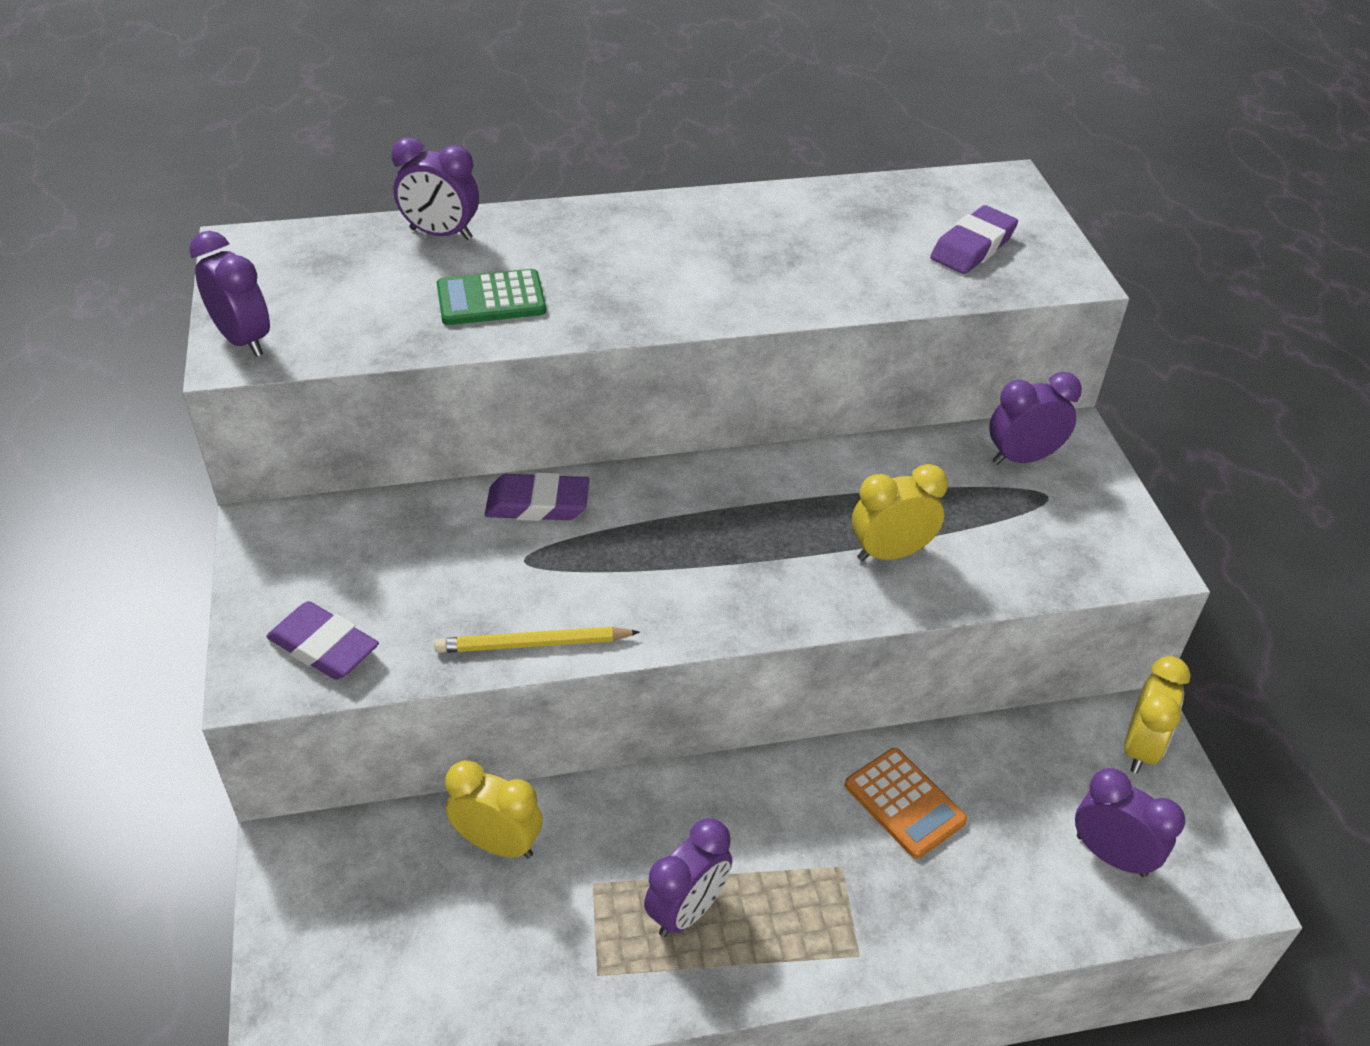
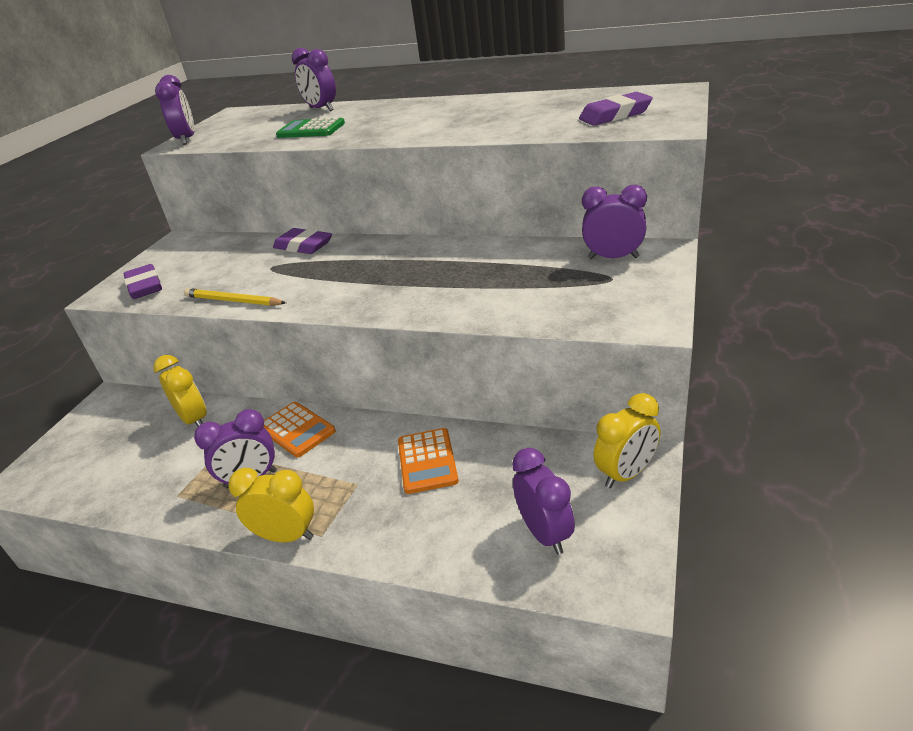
camera: 35 degrees right, 10 degrees down
(682, 811) = (297, 430): none -> orange calculator
(890, 553) = (472, 291): yellow clock -> yellow clock (286, 536)

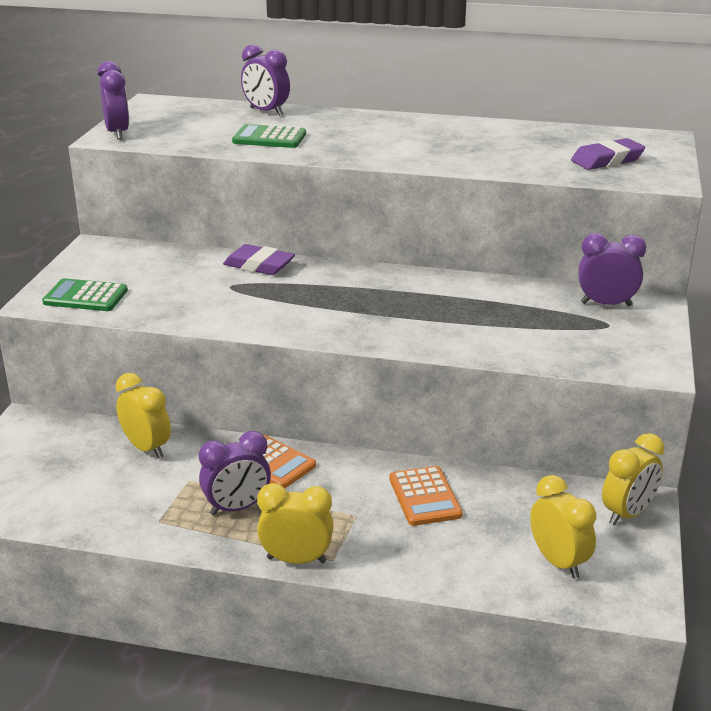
camera: 10 degrees left, 5 degrees down
(145, 286) = (85, 297): purple eraser -> green calculator
(233, 301) = (204, 319): yellow pencil -> none
(545, 533) = (558, 562): purple clock -> yellow clock

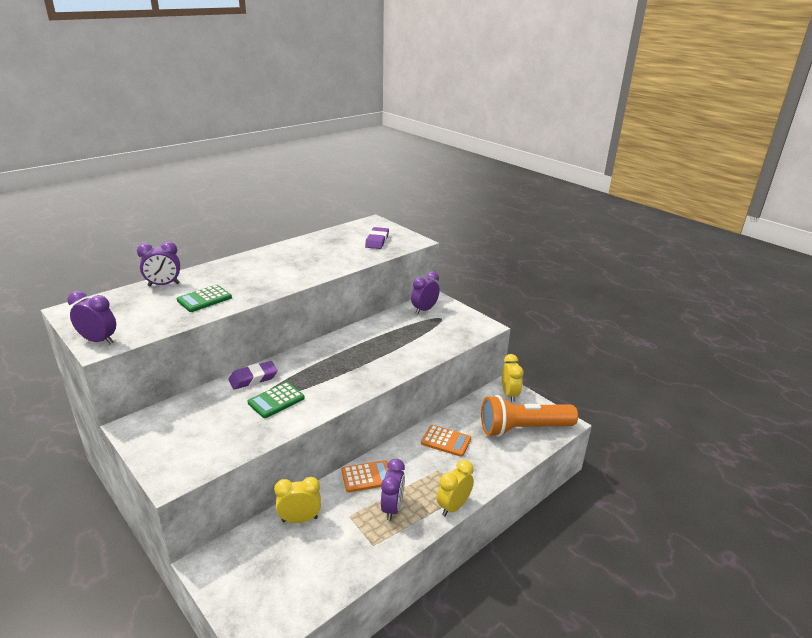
camera: 55 degrees left, 0 degrees up
(85, 297) = (194, 457): green calculator -> green calculator (276, 400)
(558, 562) = (523, 429): yellow clock -> orange flashlight

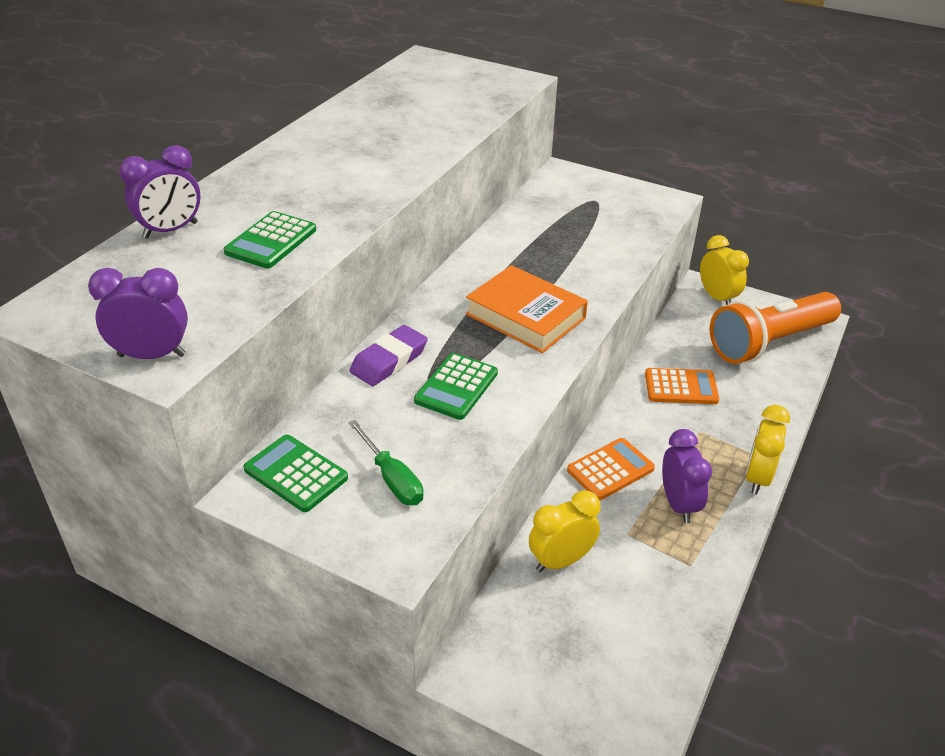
camera: 20 degrees left, 10 degrees up
(159, 423) = (296, 474): none -> green calculator
(203, 438) = (392, 478): none -> green screwdriver
(345, 372) = (525, 316): none -> orange book
(377, 241) = (461, 89): purple eraser -> none
(424, 310) = (561, 192): purple clock -> none

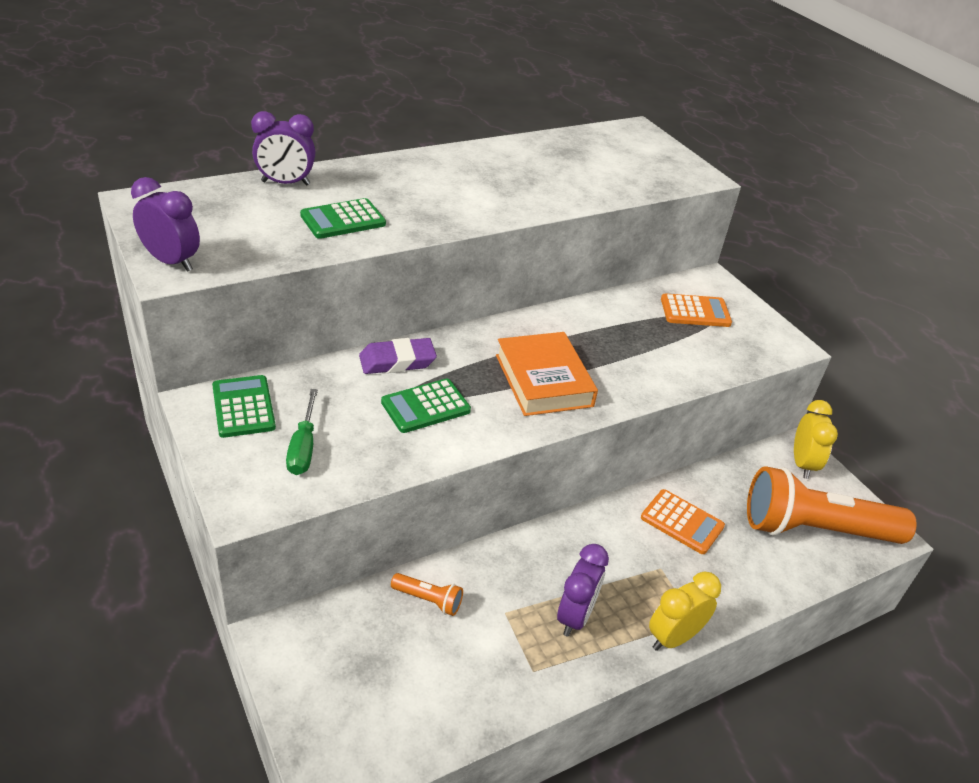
camera: 30 degrees right, 0 degrees up
(561, 561) = (428, 600): yellow clock -> orange flashlight
(610, 469) = (545, 554): orange calculator -> orange calculator (695, 311)

